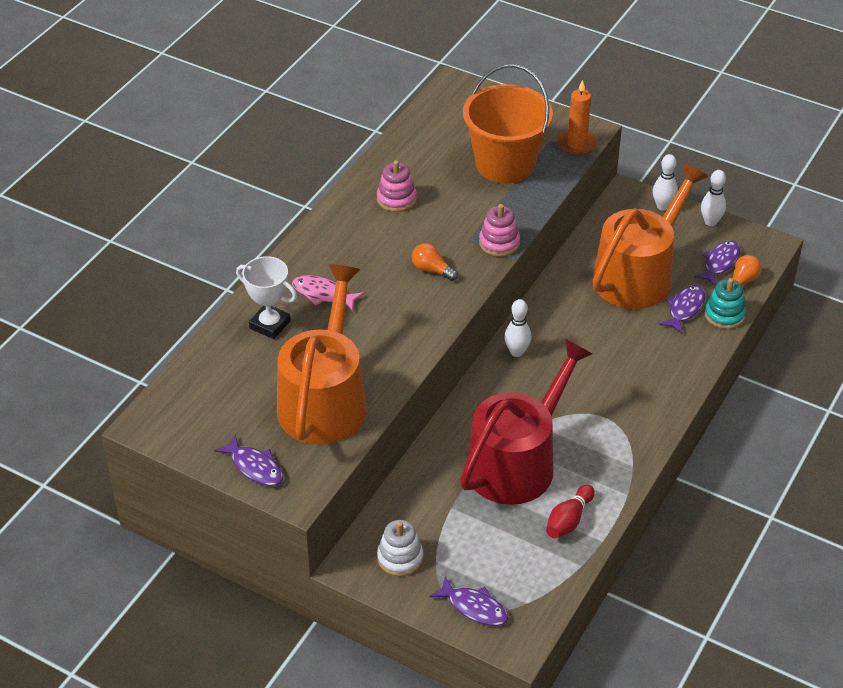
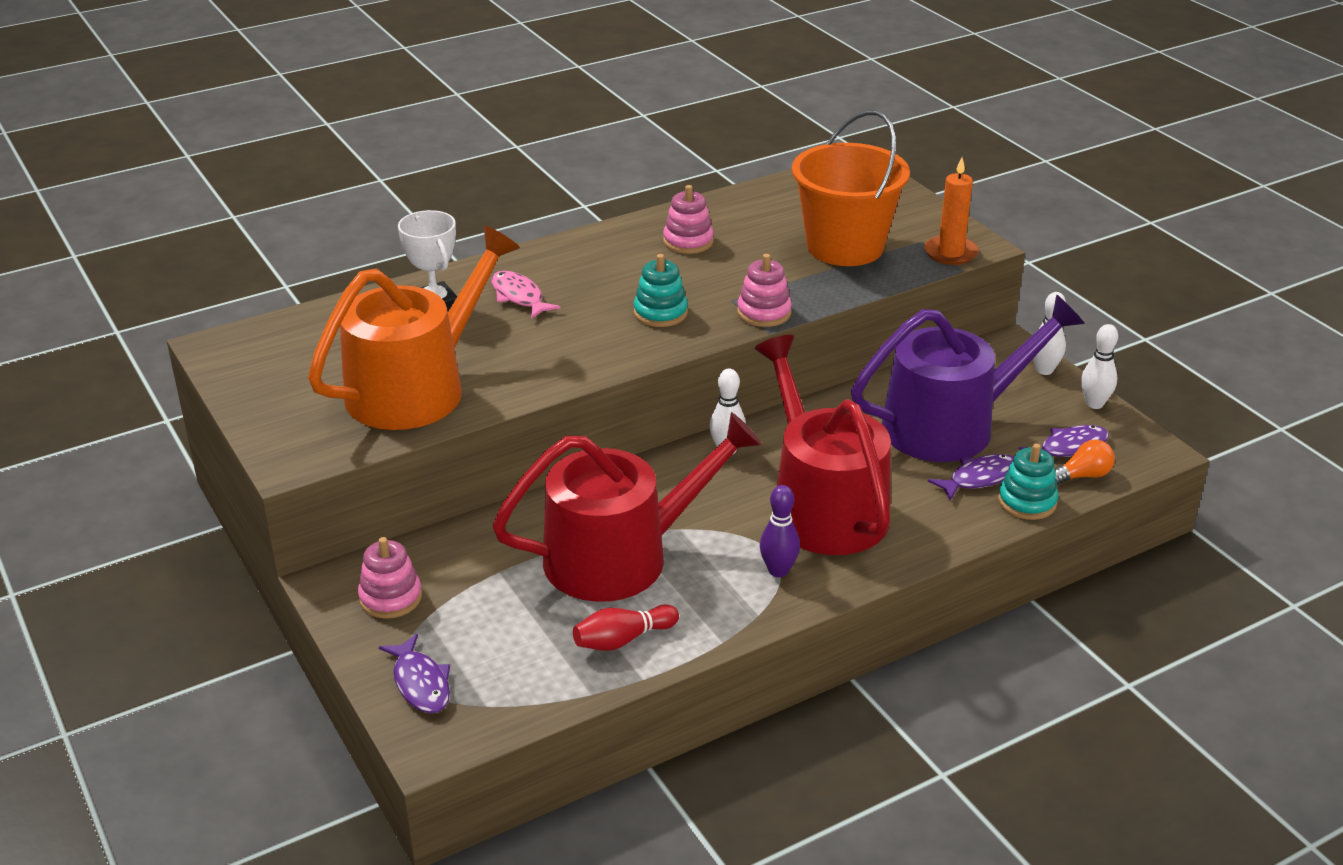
camera: 30 degrees right, 10 degrees down
(255, 467) = (277, 420): purple fish -> none
(400, 558) = (390, 598): white stacking toy -> pink stacking toy
(432, 270) = (660, 313): orange light bulb -> turquoise stacking toy
(609, 370) = (823, 506): none -> red watering can
(620, 429) = (778, 571): none -> purple bowling pin
(638, 274) = (950, 425): orange watering can -> purple watering can

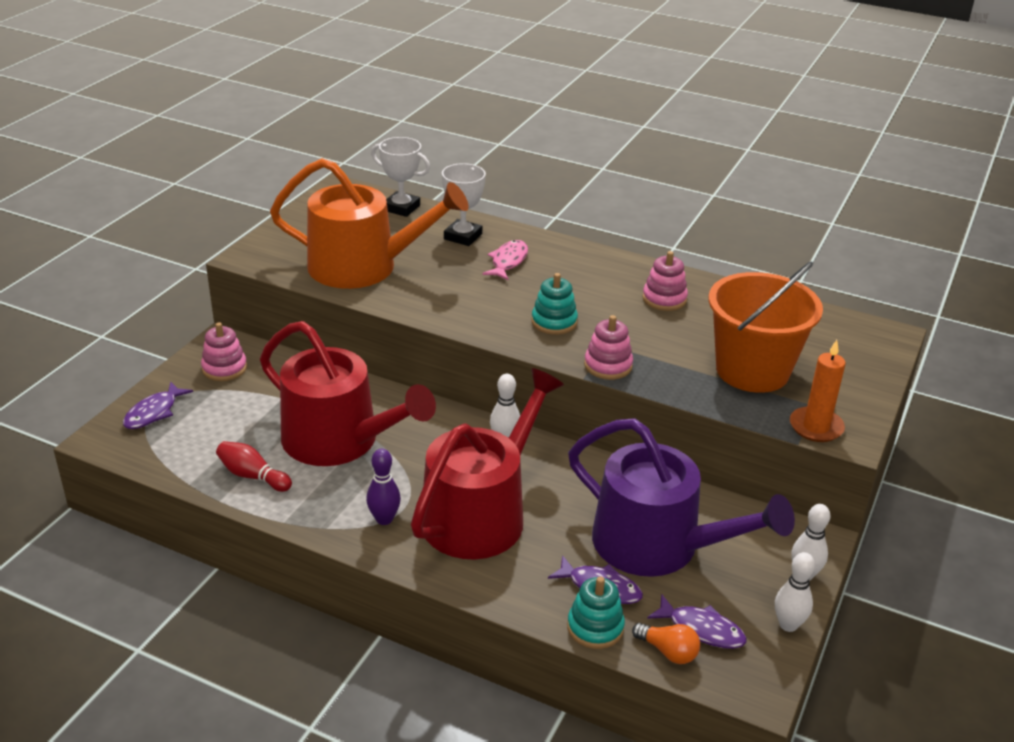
camera: 55 degrees right, 0 degrees up
(320, 321) = (401, 208): none -> white trophy

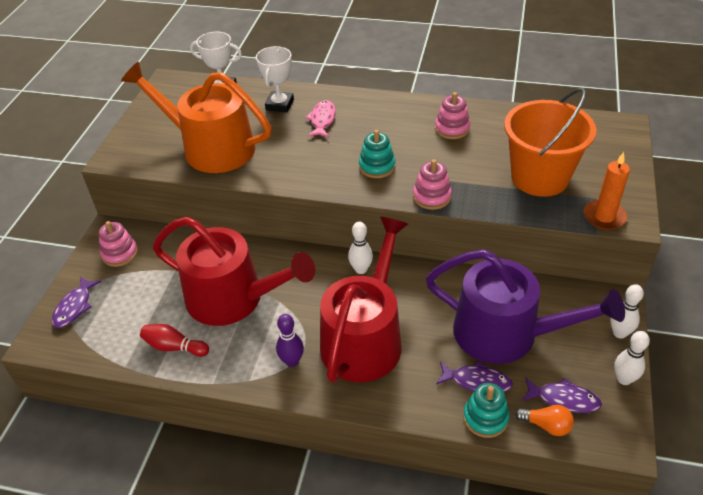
camera: 10 degrees left, 10 degrees up
(363, 266) = (211, 148): orange watering can -> orange watering can turned 150 degrees counterclockwise

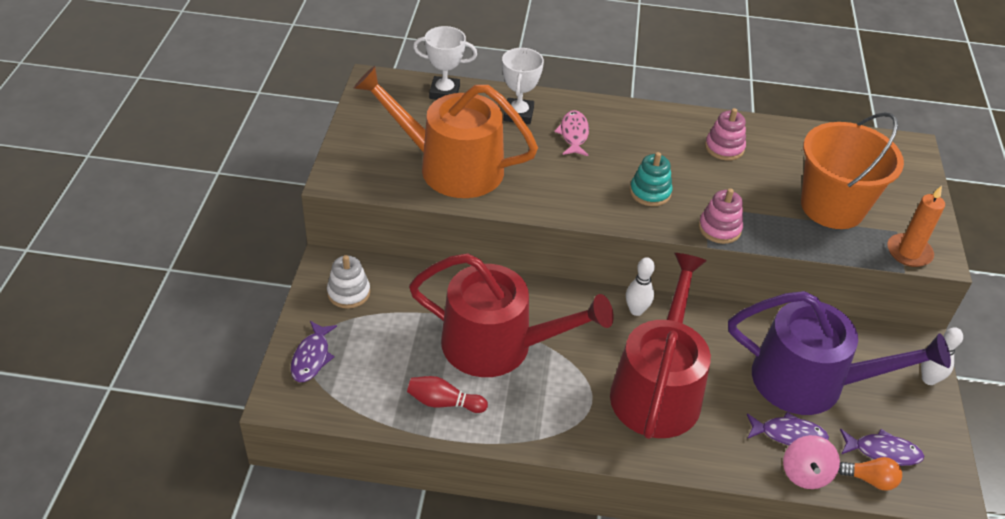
camera: 10 degrees left, 0 degrees up
(120, 254) = (348, 293): pink stacking toy -> white stacking toy
(292, 361) = (582, 416): purple bowling pin -> none
(485, 418) = (805, 474): turquoise stacking toy -> pink spinning top
(624, 379) = (941, 429): white bowling pin -> none

